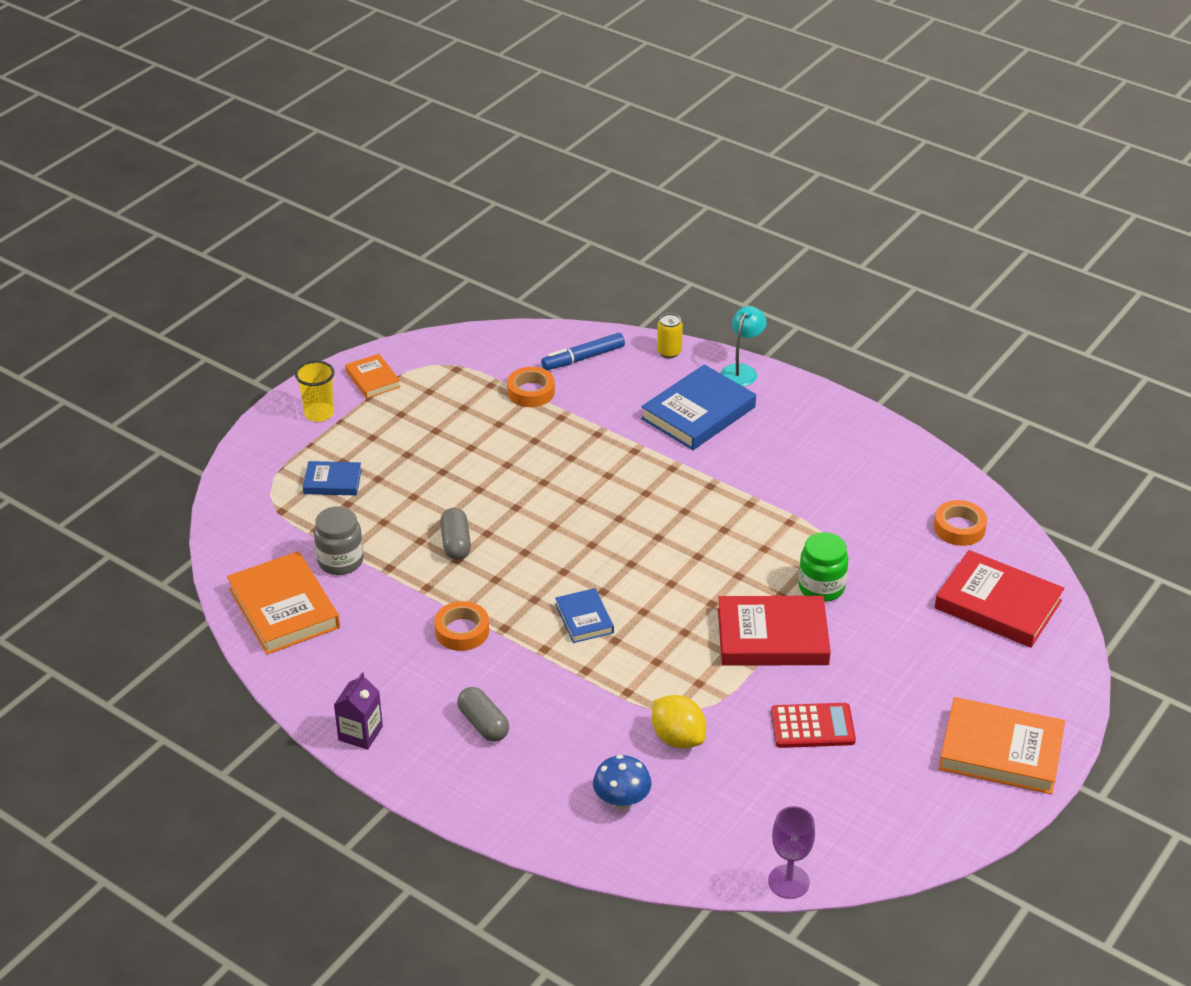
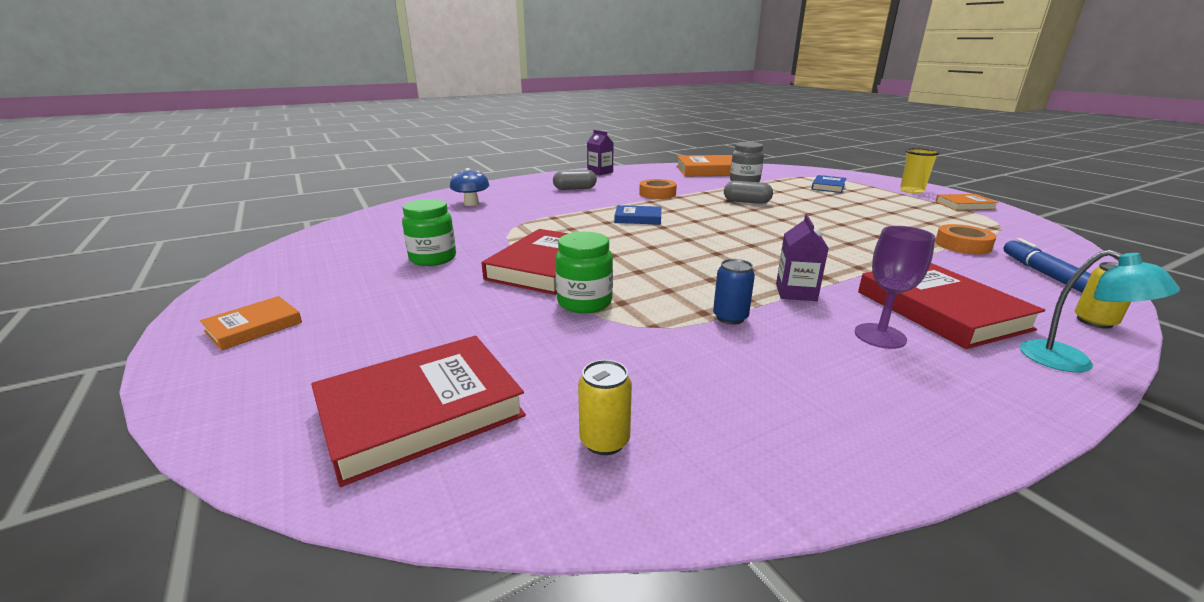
camera: 115 degrees right, 15 degrees down
(678, 738) = (494, 222): yellow lemon -> none
(698, 413) = (940, 310): blue book -> red book
(717, 481) = (796, 292): none -> purple carton
(787, 508) = (730, 317): none -> blue can
(788, 882) = (336, 225): purple goblet -> purple goblet (880, 336)
(812, 726) = (433, 258): red calculator -> green jar
(959, 528) = (604, 441): orange tape -> yellow can
(1000, 751) = (254, 327): orange book -> orange book, size x0.55

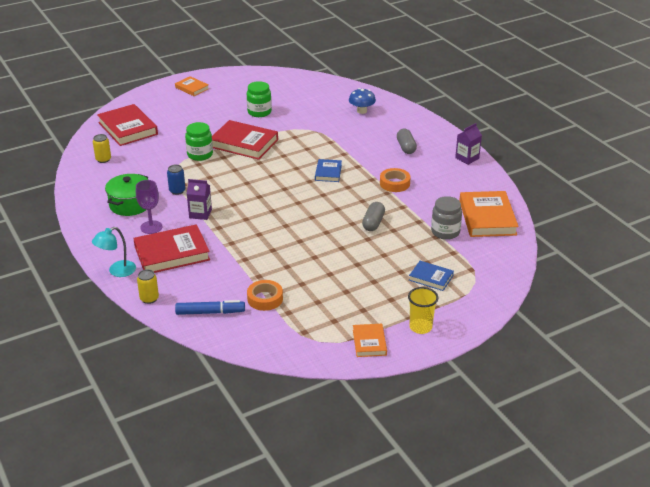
camera: 90 degrees right, 10 degrees up
(815, 369) = (130, 204): none -> green pot

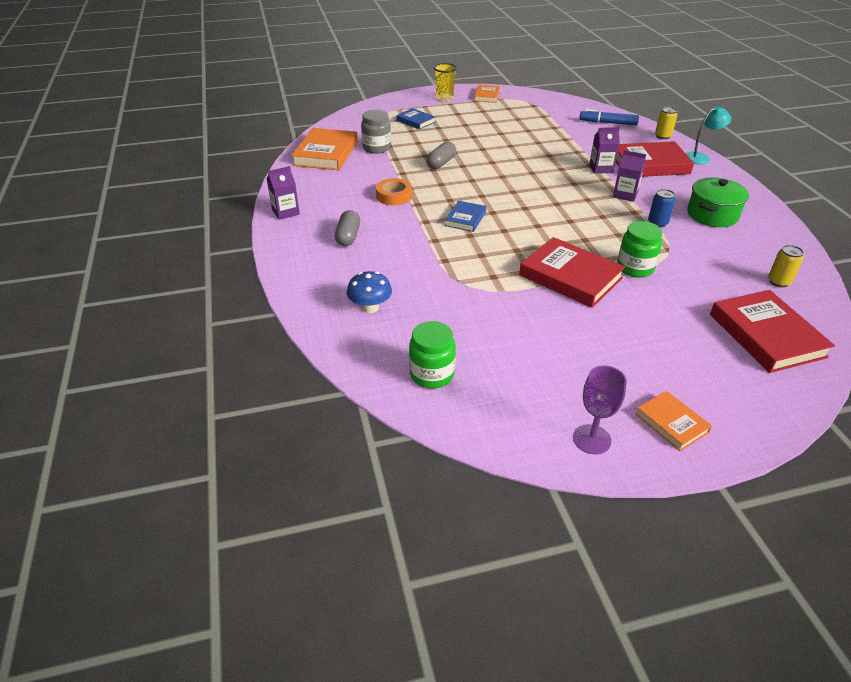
camera: 165 degrees left, 5 degrees up
(151, 227) = (678, 189): purple goblet -> purple goblet (591, 439)
(220, 240) = (601, 168): none -> purple carton
(259, 112) = (540, 334): green jar -> green jar (432, 374)
(265, 299) = (561, 125): orange tape -> none

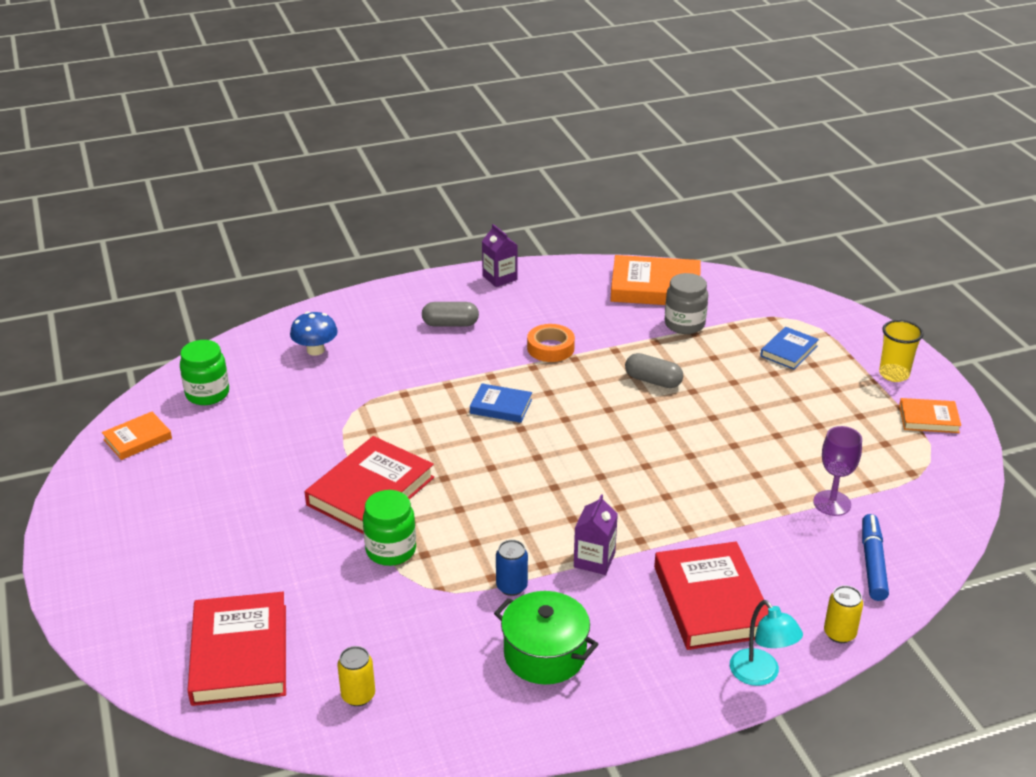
camera: 85 degrees right, 5 degrees down
(591, 439) = (101, 491): purple goblet -> purple goblet (832, 503)
(601, 168) = (679, 540): purple carton -> none
(671, 423) = (110, 548): orange book -> orange book (137, 439)
(766, 335) = (239, 654): red book -> red book turned 75 degrees counterclockwise

